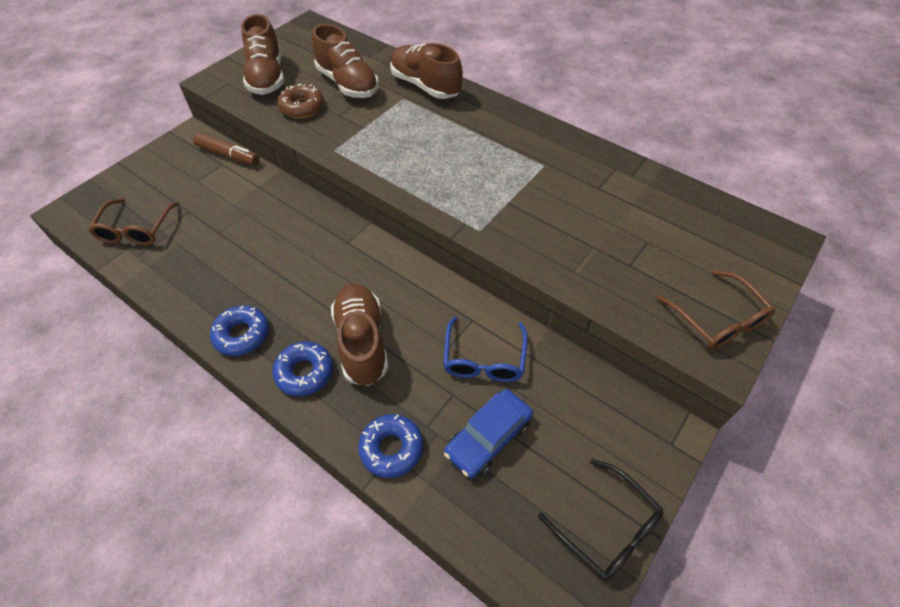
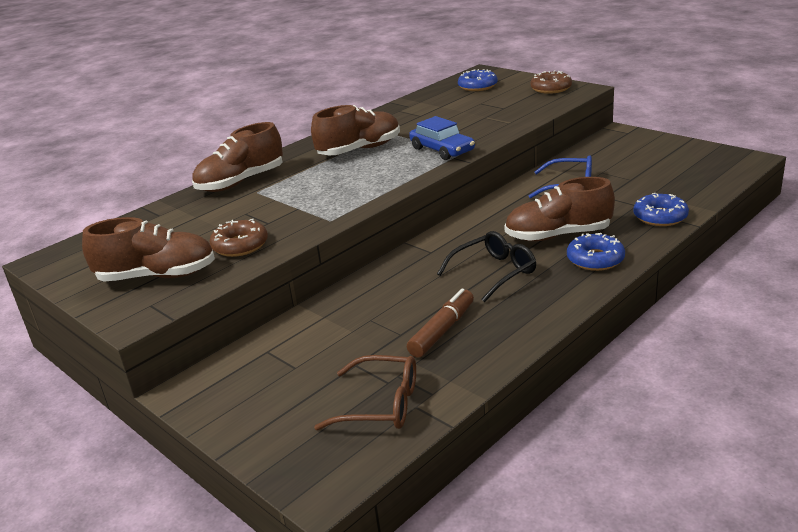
camera: 80 degrees left, 25 degrees down
(228, 155) = (251, 348): brown marker -> brown marker (442, 330)
(242, 334) = (555, 298): blue donut -> blue donut (477, 86)
(348, 84) = (209, 222): brown shoe -> brown shoe (359, 150)
(488, 437) = (639, 184): blue car -> blue car (442, 150)
(607, 527) = (692, 150): black glasses -> black glasses (494, 272)
(717, 319) = (551, 88): brown glasses -> brown donut

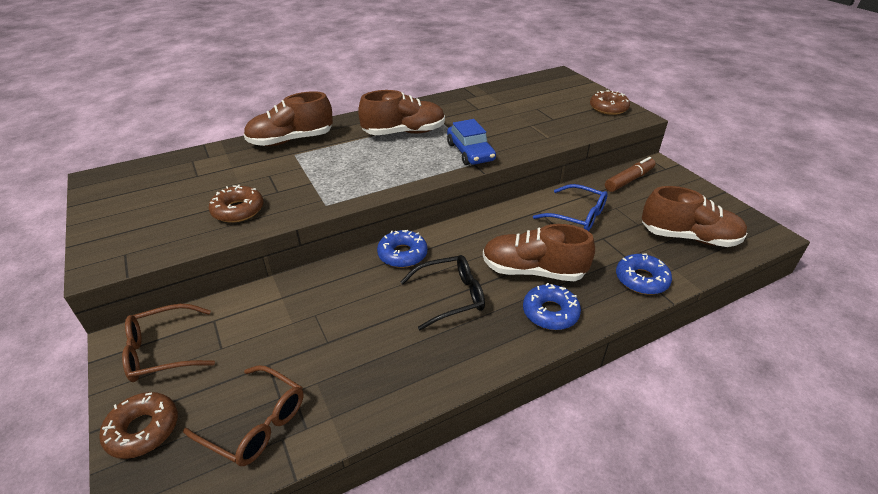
camera: 15 degrees right, 10 degrees up
(157, 276) = (155, 223): brown shoe -> brown shoe (689, 237)
(234, 386) = (163, 351): none -> brown glasses
(270, 441) = (143, 430): none -> brown donut
(442, 330) = (364, 351): brown marker -> brown marker (629, 180)
(477, 86) = (546, 89): blue donut -> blue donut (402, 254)

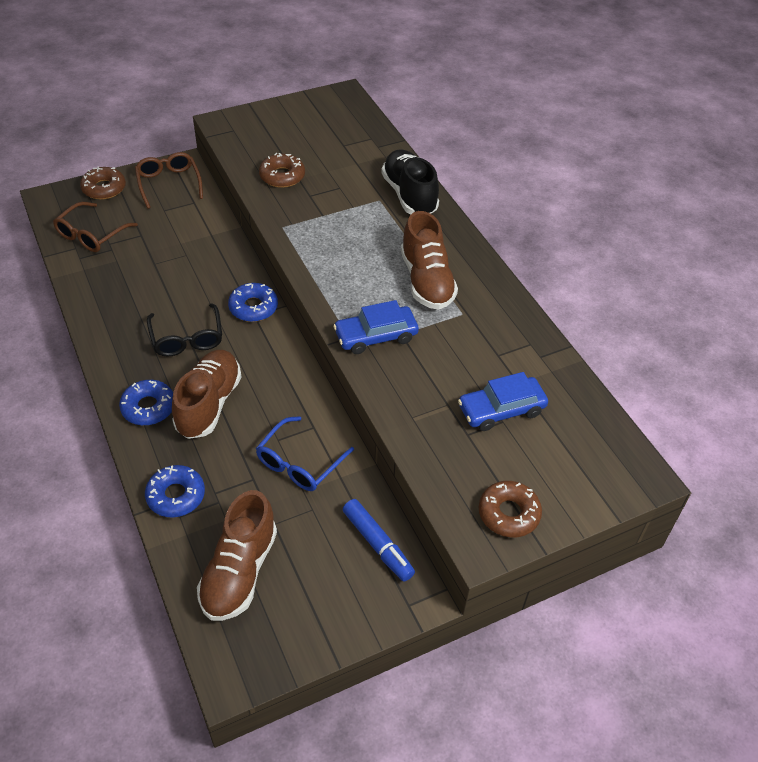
camera: 90 degrees right, 10 degrees up
(291, 140) = (409, 195): brown shoe -> black shoe
(527, 108) = (501, 410): none -> blue car
(629, 180) = (377, 544): brown marker -> blue marker

